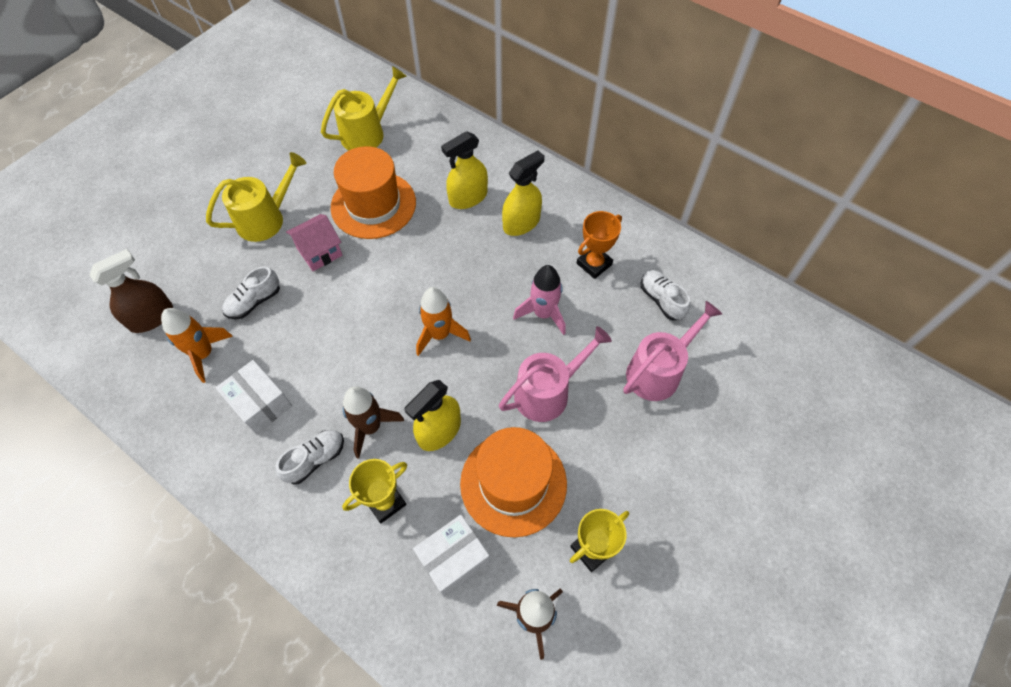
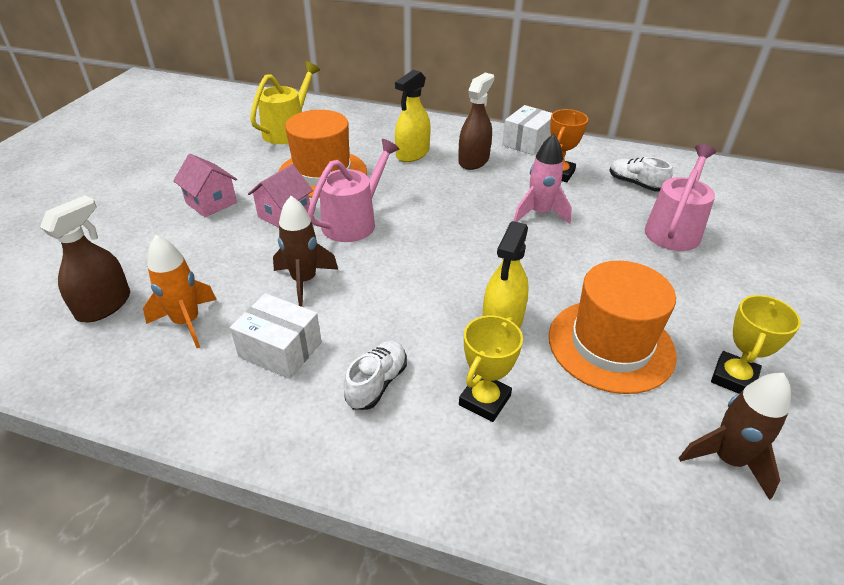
camera: 20 degrees left, 20 degrees down
(254, 302) = (229, 266): white shoe -> none
(266, 219) = (211, 203): yellow watering can -> pink house
(370, 427) = (424, 338): brown rocket -> brown rocket (304, 281)
(440, 334) = (450, 248): orange rocket -> none
(453, 559) = (599, 431): white box -> white box (527, 142)
(521, 223) = (473, 160): yellow spray bottle -> brown spray bottle
(547, 392) = (588, 266): pink watering can -> pink watering can (354, 222)

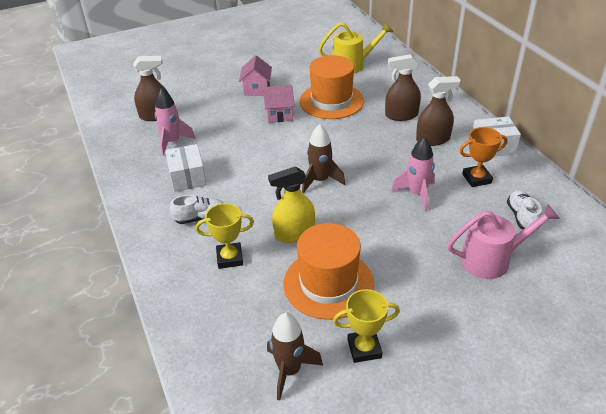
camera: 50 degrees right, 0 degrees up
(187, 322) = (172, 142): orange rocket -> pink rocket
(304, 281) = (240, 153): brown rocket -> brown rocket (320, 180)
(354, 222) = (306, 137): pink watering can -> none
(412, 154) = (401, 115): yellow spray bottle -> brown spray bottle

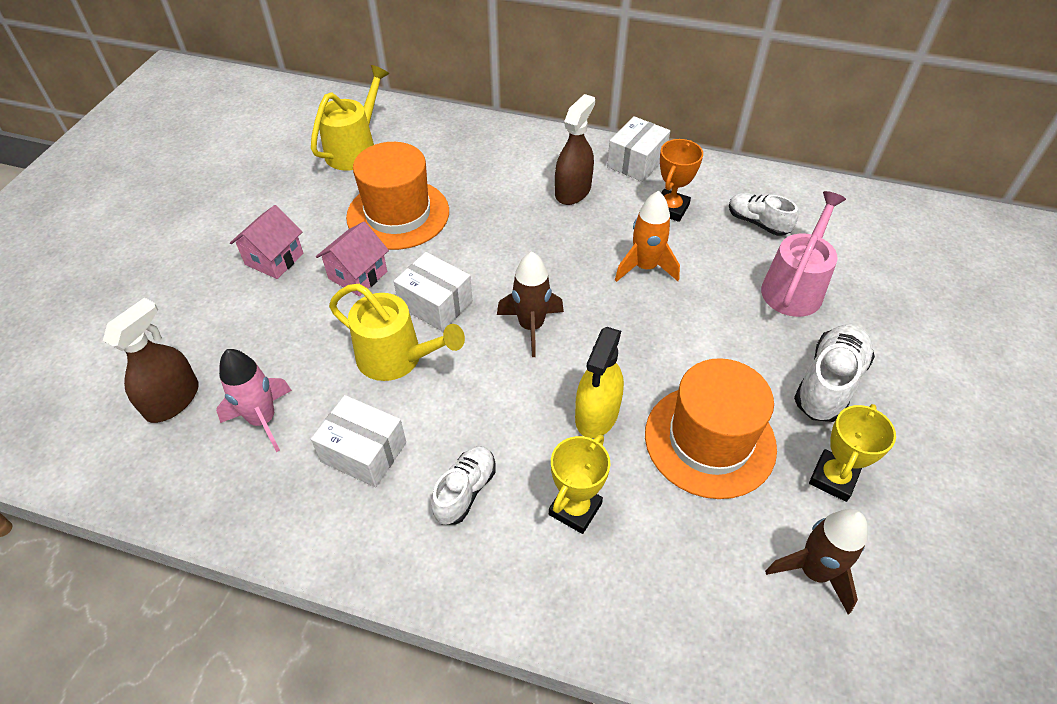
camera: 50 degrees left, 10 degrees up
(247, 154) = (396, 358): none -> yellow watering can
(257, 89) = (274, 259): pink house -> pink house turned 75 degrees clockwise
(293, 145) = (435, 304): none -> white box
(401, 115) = (502, 182): brown spray bottle -> none
(417, 194) = (645, 267): pink rocket -> orange rocket
(434, 312) = (829, 383): none -> white shoe

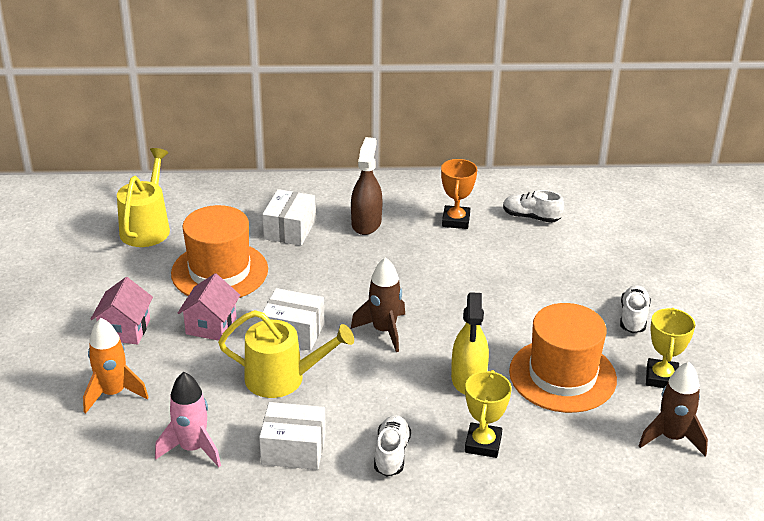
camera: 20 degrees left, 15 degrees down
(172, 400) = (100, 454): brown spray bottle -> none
(636, 162) = (409, 190): white box -> white box (289, 229)
(645, 267) = (456, 268): orange rocket -> orange rocket (113, 393)
(794, 287) = (580, 258): pink watering can -> none
(829, 383) = (633, 317): white shoe -> white shoe, size x0.66

